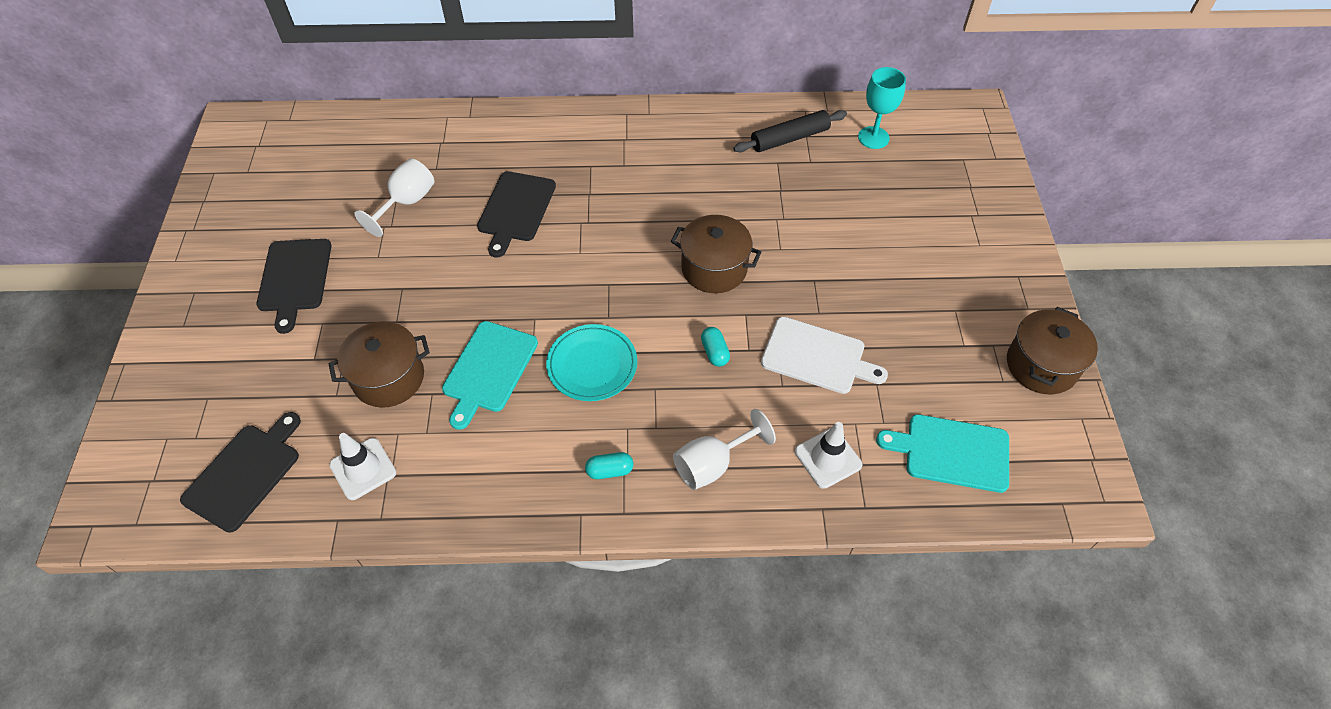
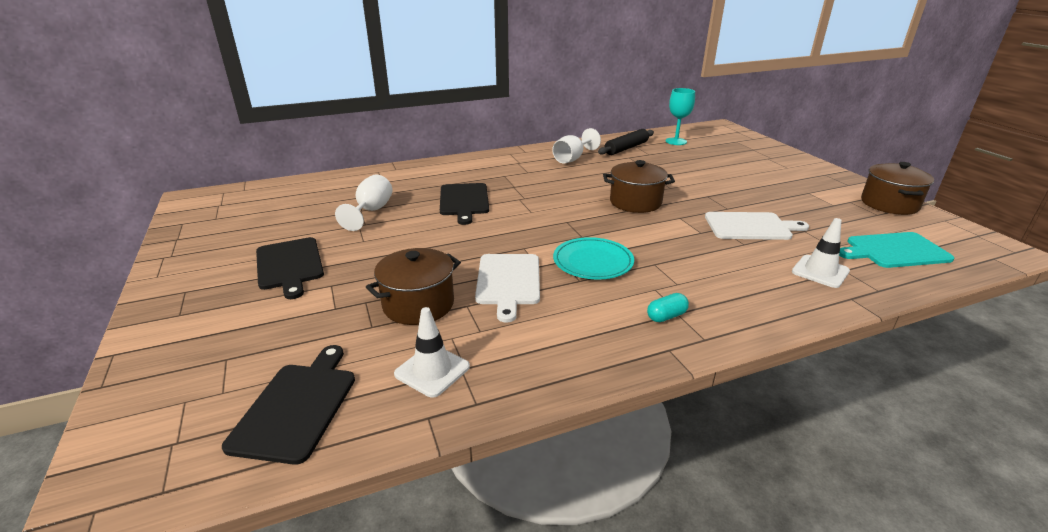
camera: 20 degrees left, 25 degrees down
(488, 370) = (508, 281): turquoise cutting board -> white cutting board
(712, 464) = (743, 293): white goblet -> white goblet (572, 158)
(714, 352) = (678, 238): turquoise capsule -> none

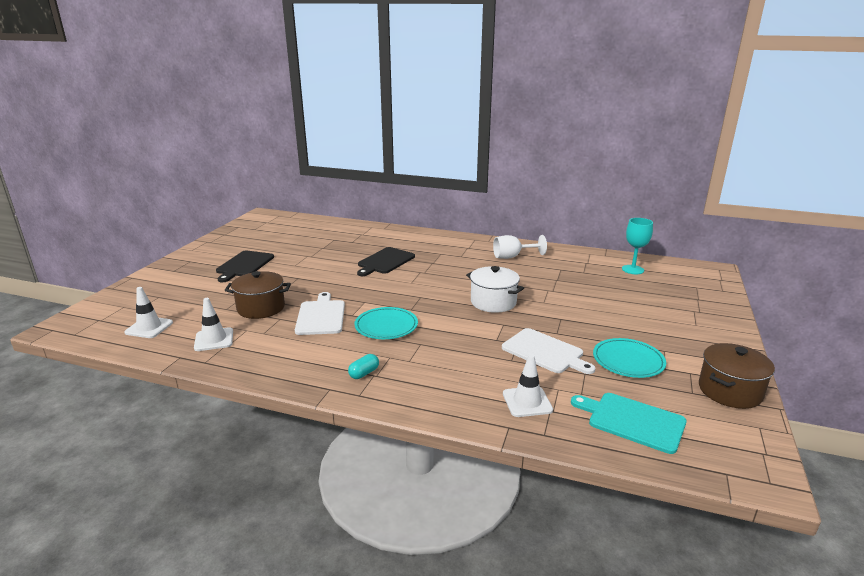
camera: 40 degrees right, 5 degrees down
(297, 406) = (149, 327): black cutting board -> white traffic cone
(371, 211) = (326, 250): white goblet -> none
(508, 281) = (321, 316): white cutting board -> white cutting board turned 135 degrees clockwise
(626, 148) = (574, 262): black rolling pin -> none
(635, 202) = (493, 302): brown pot -> white pot
(666, 316) = (364, 373): turquoise capsule -> turquoise capsule turned 60 degrees counterclockwise
(807, 209) = (628, 361): none -> turquoise plate

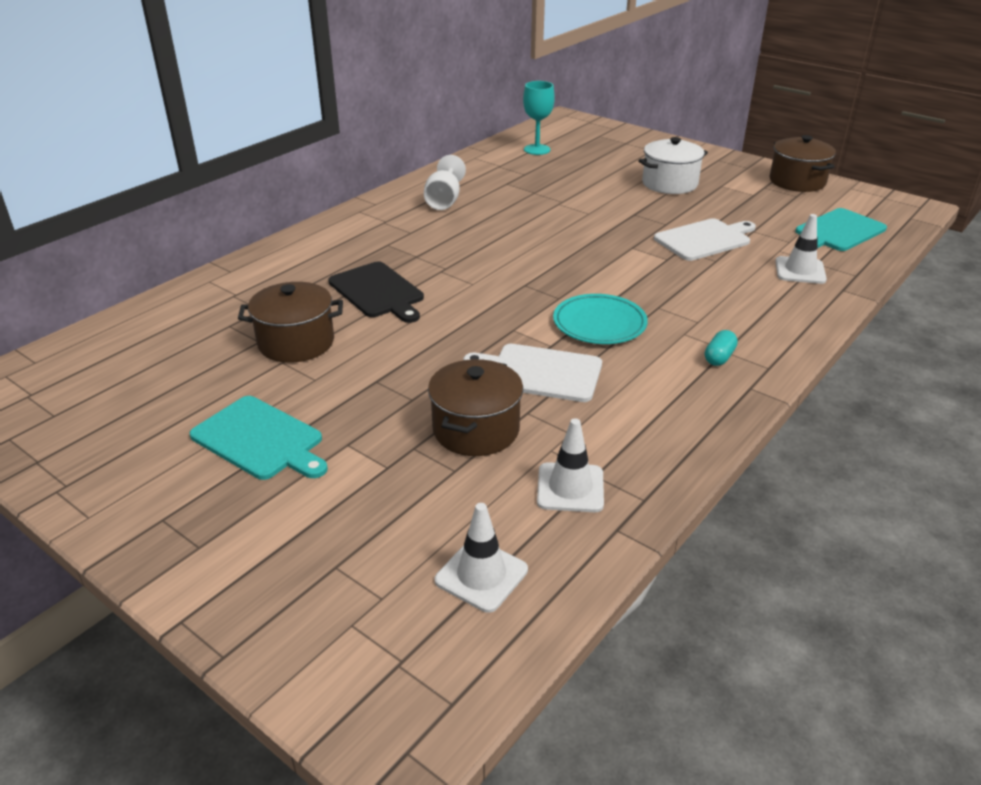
camera: 70 degrees left, 10 degrees up
(244, 265) = (260, 440): black cutting board -> turquoise cutting board
(325, 255) = (296, 342): none -> brown pot
(364, 373) = (719, 357): turquoise capsule -> turquoise capsule turned 60 degrees clockwise
(493, 302) = (571, 241): white pot -> white pot (669, 184)
(628, 361) = (735, 206): turquoise plate -> none

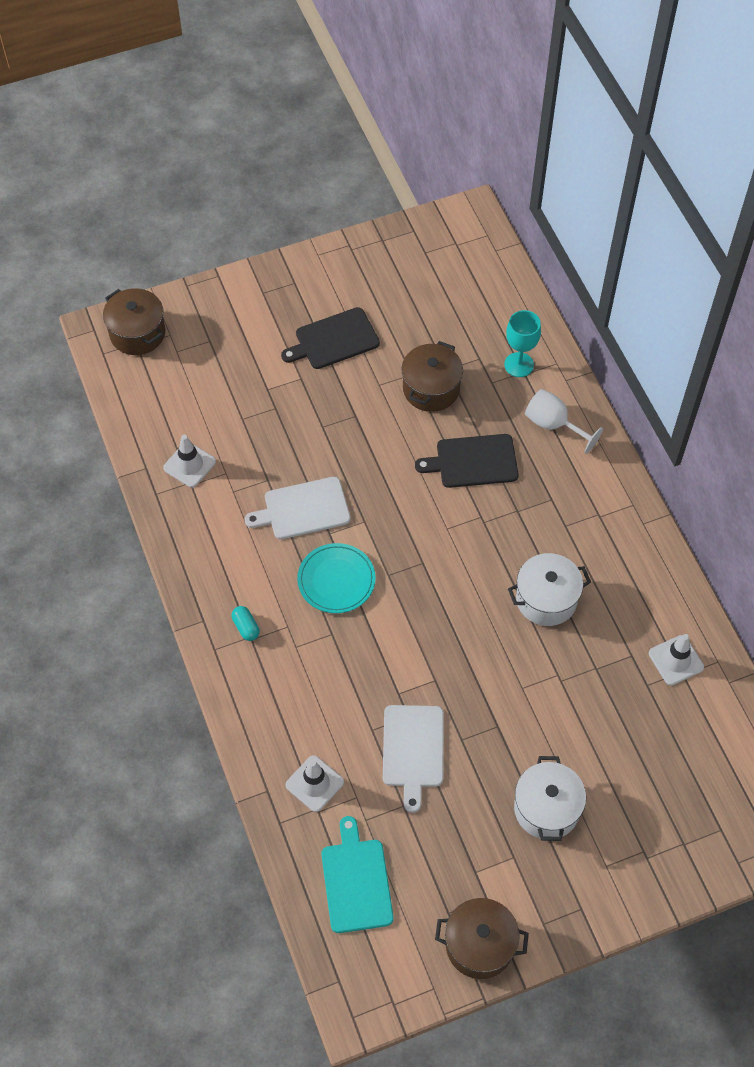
camera: 120 degrees right, 25 degrees up
(260, 440) = (334, 340): turquoise cutting board -> black cutting board
(444, 200) = (619, 581): white goblet -> white goblet (554, 425)
(476, 430) = (270, 445): brown pot -> brown pot (137, 333)
(481, 575) = (160, 395): white traffic cone -> white traffic cone (676, 660)
(495, 223) = (546, 599): none -> white pot
(537, 149) = (710, 735): turquoise goblet -> turquoise goblet (519, 365)
(540, 372) = (303, 509): white cutting board -> white cutting board turned 150 degrees counterclockwise

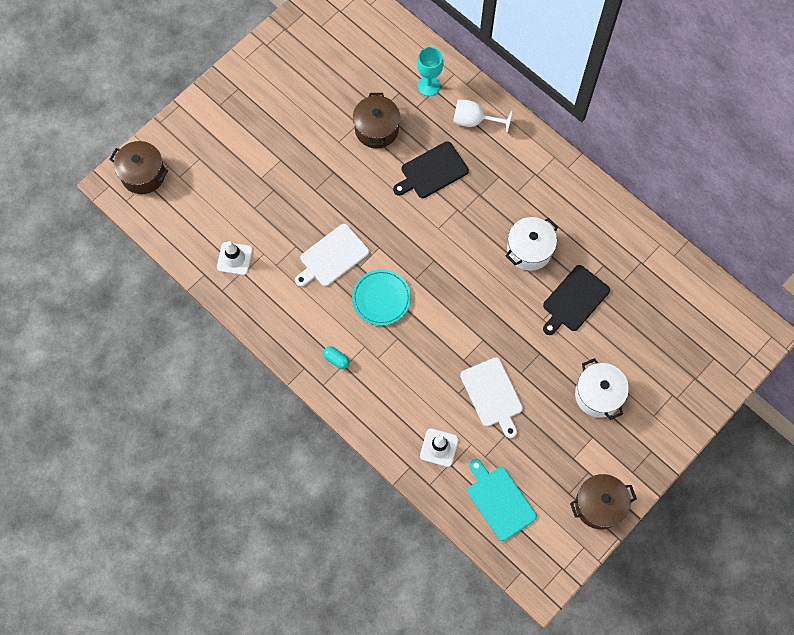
camera: 25 degrees left, 10 degrees up
(334, 340) = (289, 120): black cutting board -> black cutting board (574, 300)
(676, 660) = (633, 255): white traffic cone -> none

